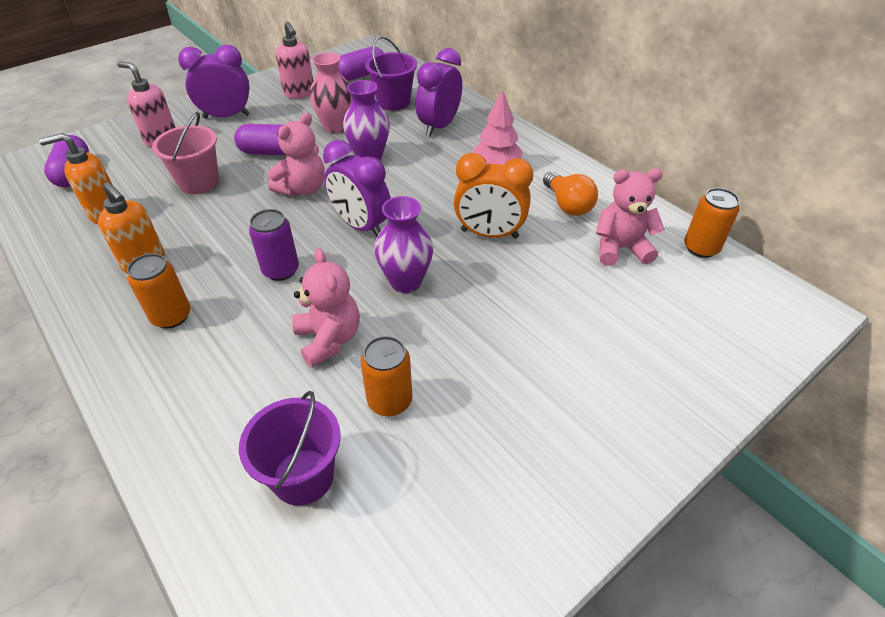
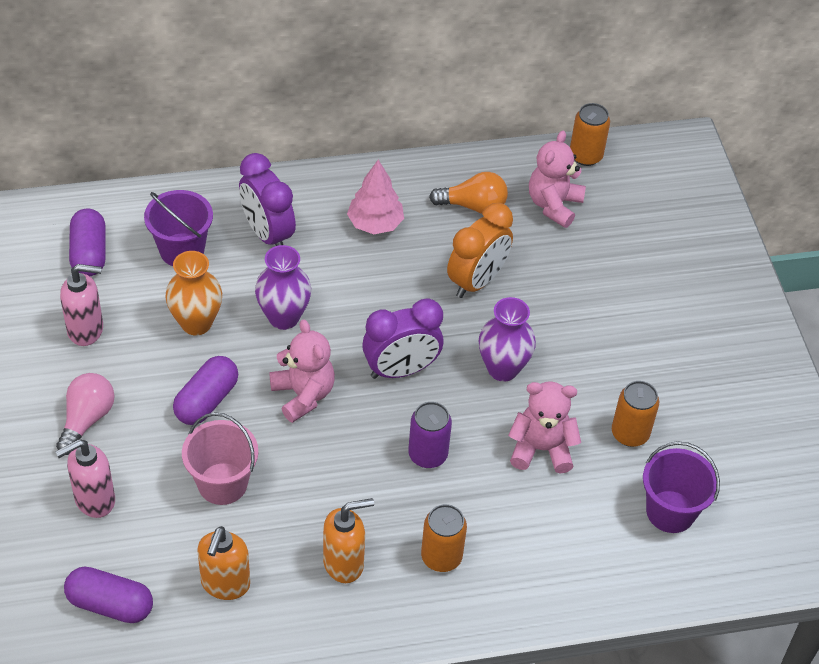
camera: 65 degrees left, 5 degrees up
(226, 116) = (87, 419): purple clock -> pink light bulb
(336, 126) = (196, 323): pink vase -> orange vase

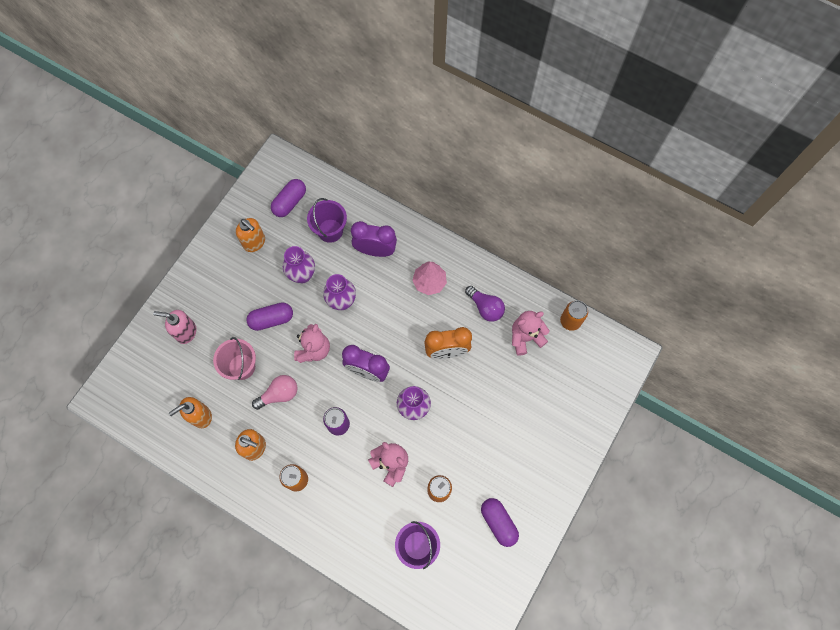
camera: 45 degrees right, 20 degrees up
(86, 330) = (254, 242): pink soap dispenser -> orange soap dispenser
(87, 419) = (216, 289): pink light bulb -> pink light bulb (279, 394)
(110, 604) = (150, 387): purple capsule -> purple capsule (498, 522)
(196, 323) = (302, 275): orange vase -> purple vase
(268, 234) = (375, 250): purple clock -> purple clock turned 90 degrees clockwise
(473, 206) = (485, 307): orange light bulb -> purple light bulb

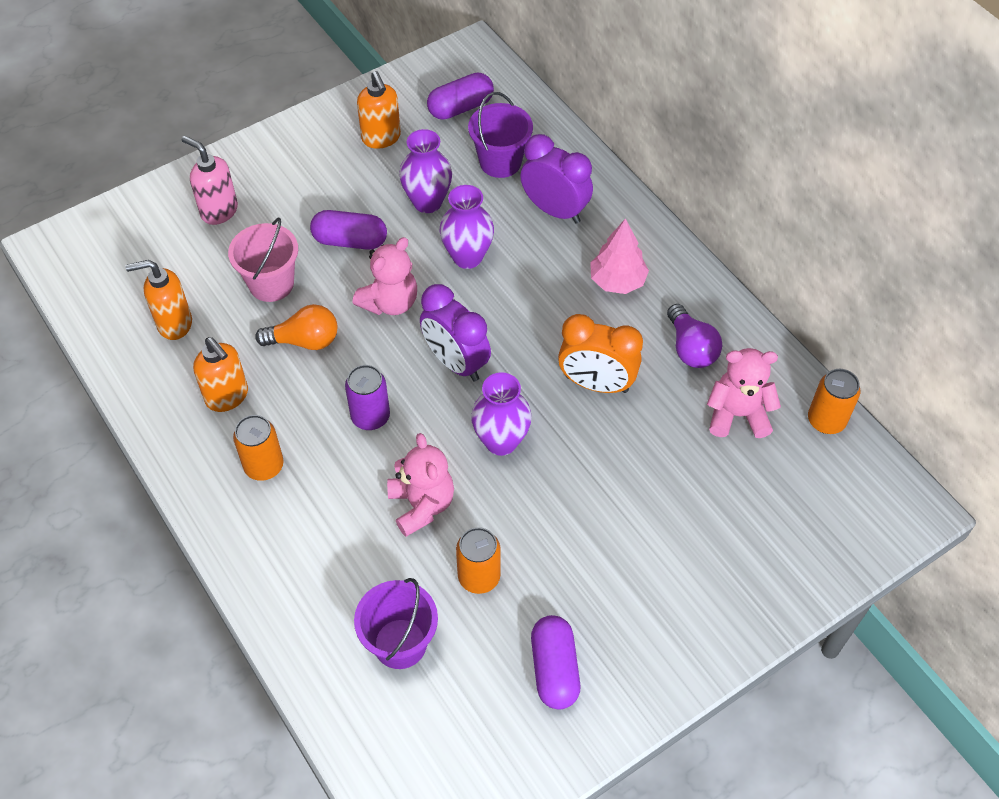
camera: 25 degrees right, 15 degrees down
(279, 394) = (304, 341): pink light bulb -> orange light bulb

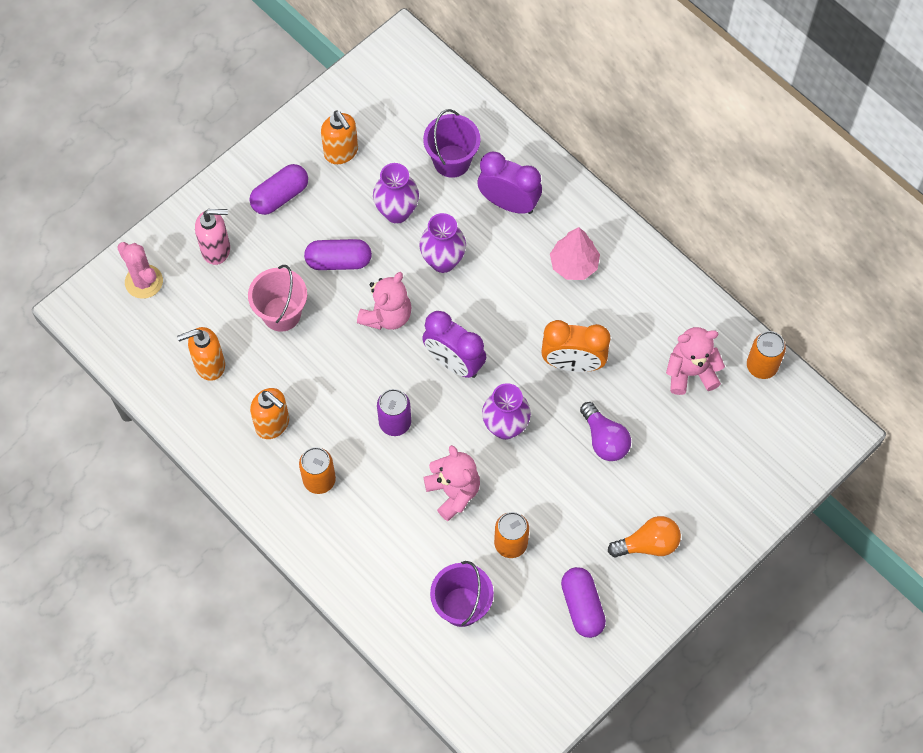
camera: 10 degrees left, 10 degrees up
(129, 231) = (144, 281): none -> pink cactus
(219, 211) = (216, 249): pink soap dispenser -> pink soap dispenser turned 150 degrees clockwise
(304, 341) = (323, 363): orange light bulb -> orange light bulb (648, 544)
(460, 107) = (405, 109): purple capsule -> purple capsule (280, 196)
(690, 348) = (644, 318): purple light bulb -> purple light bulb (604, 439)

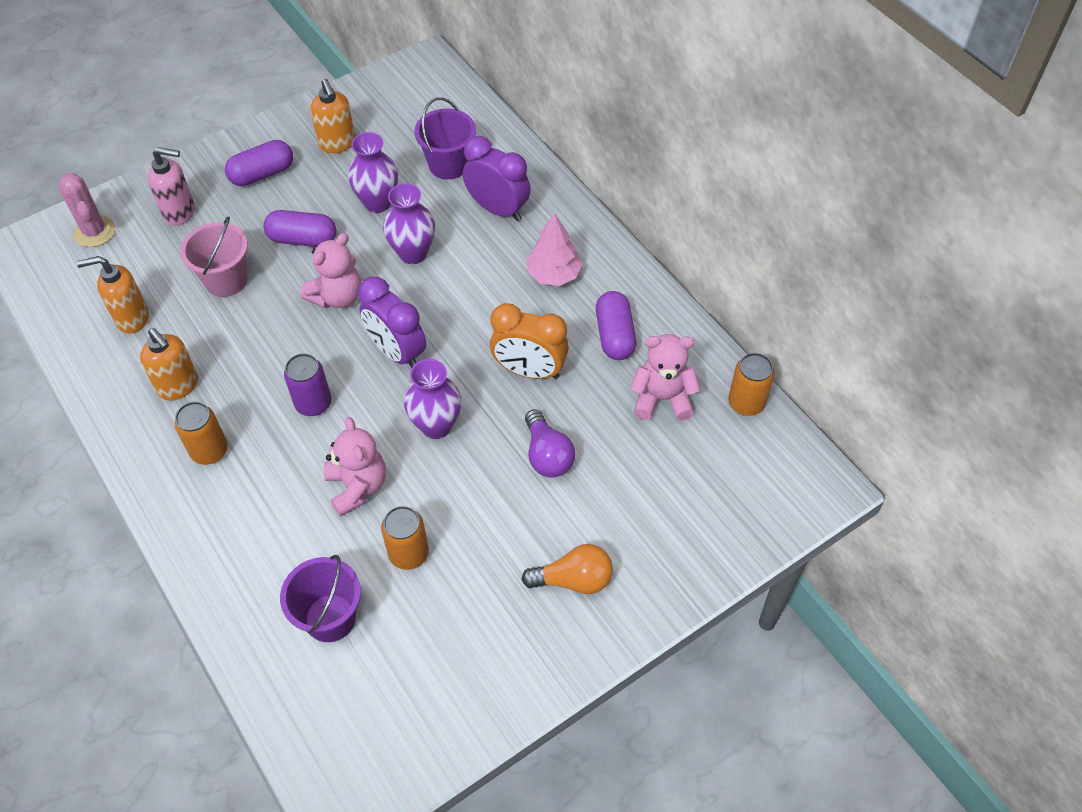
camera: 10 degrees right, 10 degrees down
(582, 606) = (476, 641): purple capsule -> purple capsule (614, 335)

